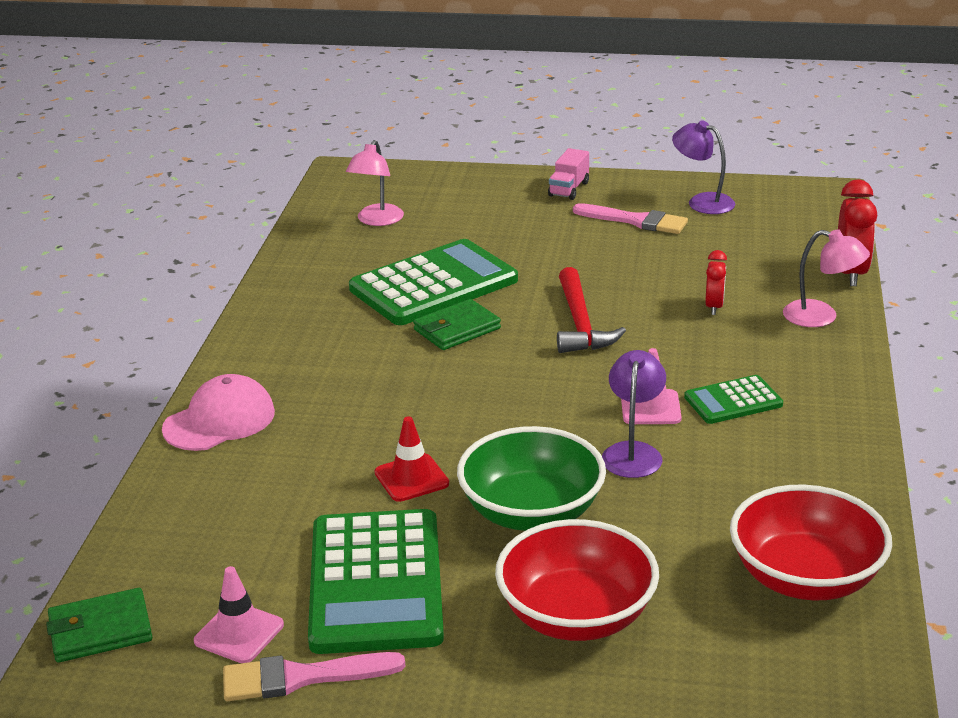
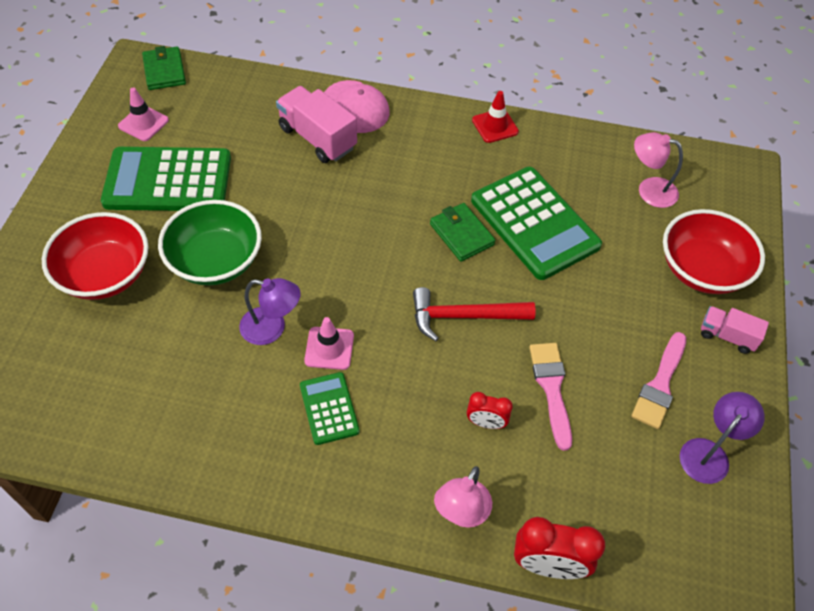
camera: 90 degrees right, 25 degrees up
(284, 448) = (317, 138): none -> pink truck
(301, 677) = (98, 149): pink brush -> pink brush (551, 388)
(411, 478) = (269, 200): red traffic cone -> red traffic cone (495, 126)
(805, 577) = (99, 410): red bowl -> red bowl (702, 270)

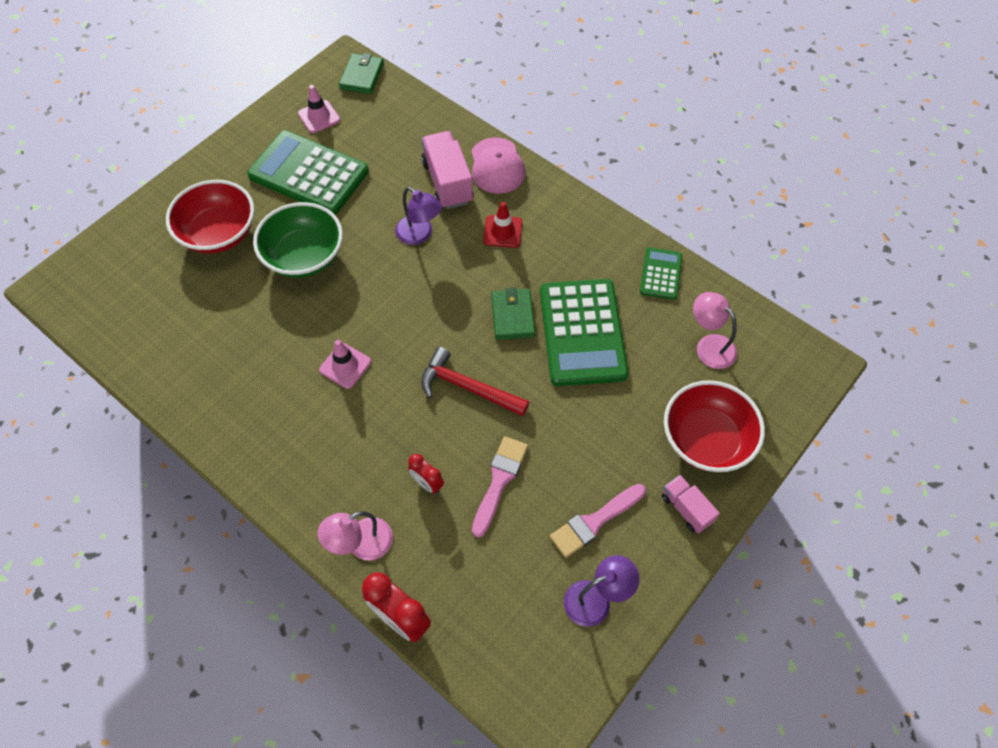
camera: 30 degrees right, 5 degrees up
(272, 328) = (312, 330): purple lamp -> purple lamp (420, 235)
(329, 408) = (315, 414): green calculator -> green calculator (661, 274)
(495, 126) = (607, 230): red traffic cone -> red traffic cone (502, 231)

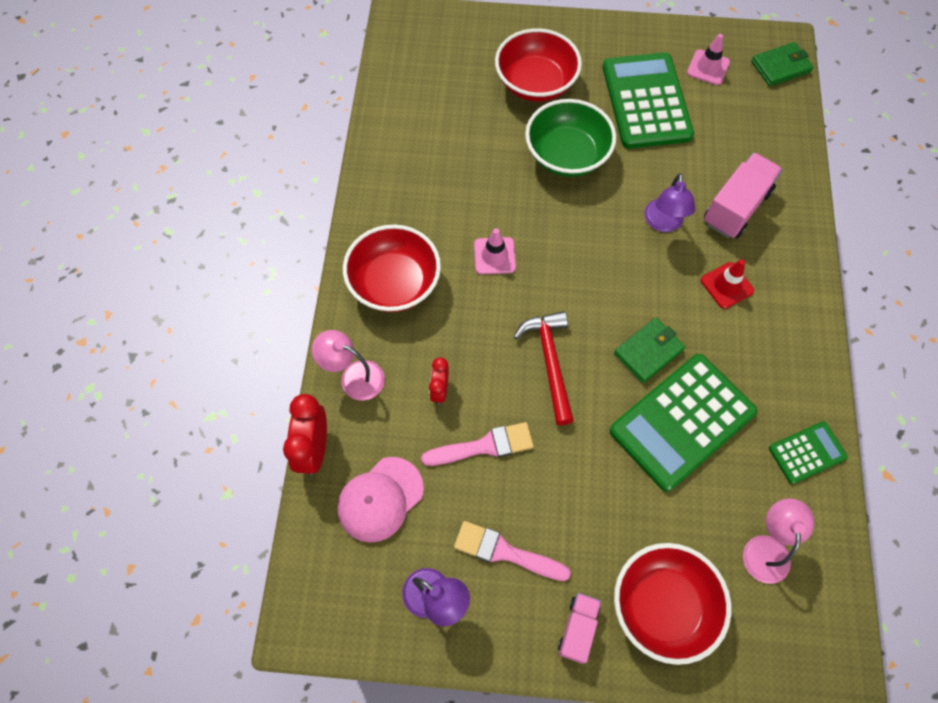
camera: 55 degrees right, 5 degrees up
(303, 457) = (394, 283): none -> red bowl
(497, 166) = (791, 234): pink cap -> pink cap (380, 499)

